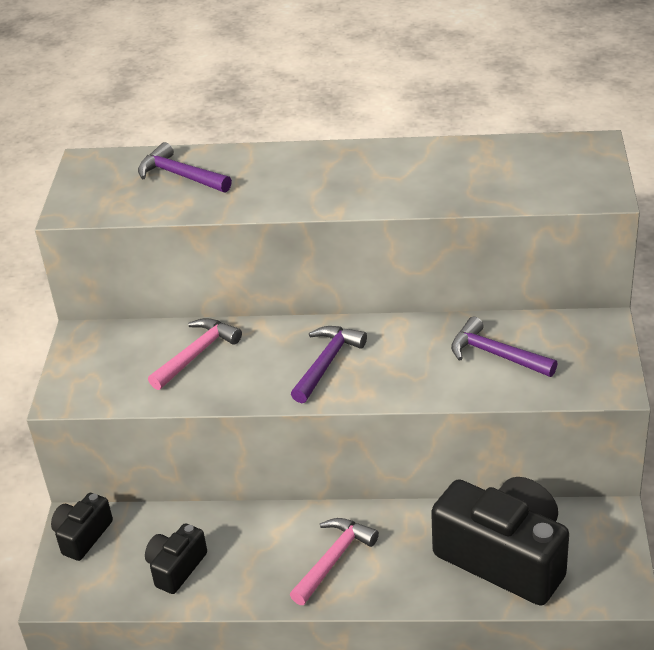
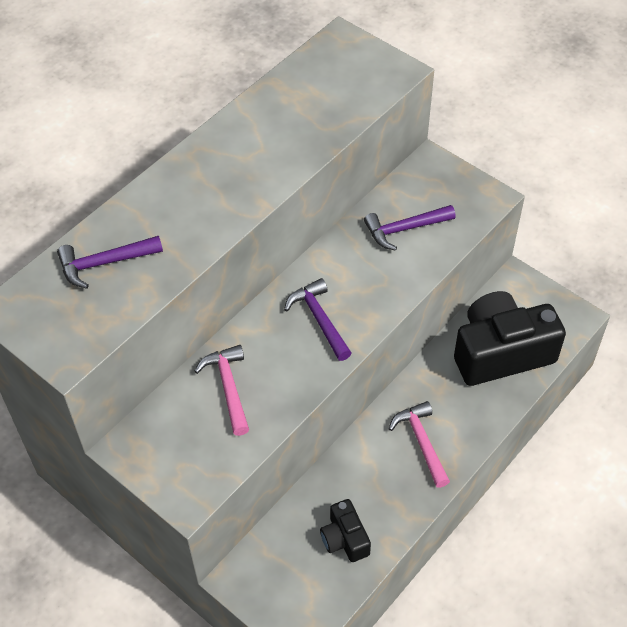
camera: 55 degrees left, 15 degrees up
(82, 536) = (256, 581): black camera -> none

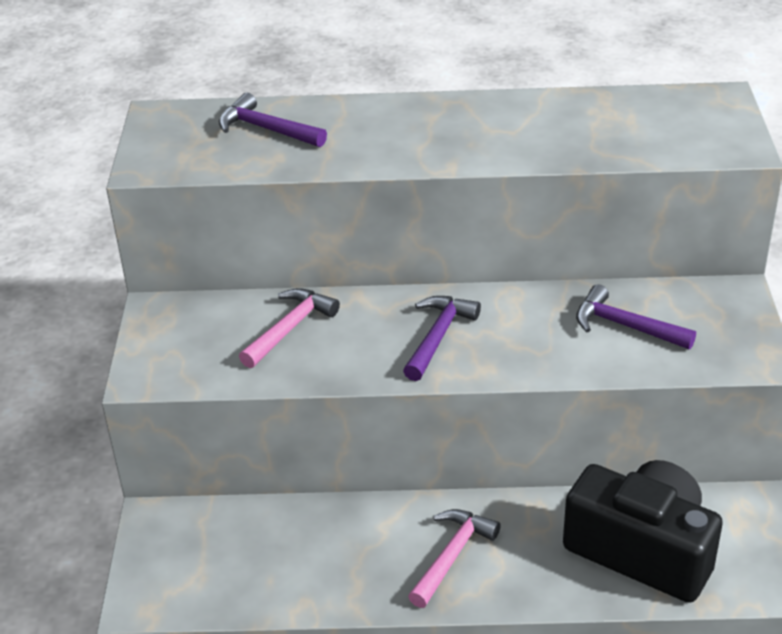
camera: 50 degrees right, 15 degrees down
(344, 539) = (274, 568): black camera -> none

